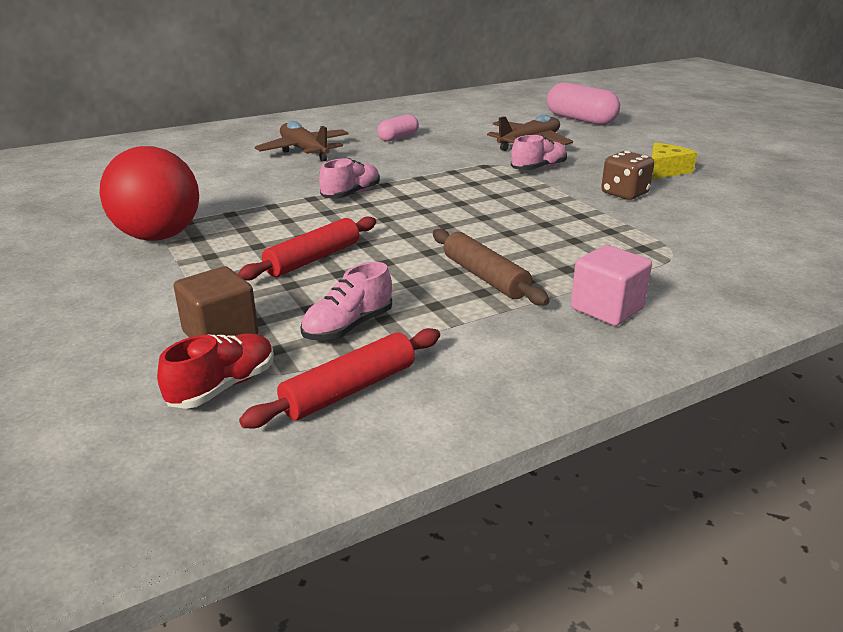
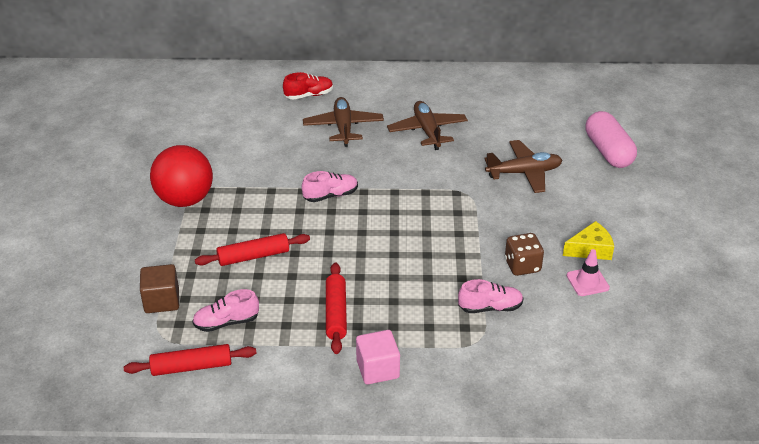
camera: 30 degrees right, 10 degrees up
(223, 387) = (138, 339): red shoe -> red shoe (309, 95)
(398, 138) = (427, 131): pink capsule -> brown plane
(485, 277) = (336, 313): brown rolling pin -> red rolling pin
(538, 168) = (493, 211): pink shoe -> pink shoe (490, 307)
(698, 189) = (587, 282): none -> pink traffic cone

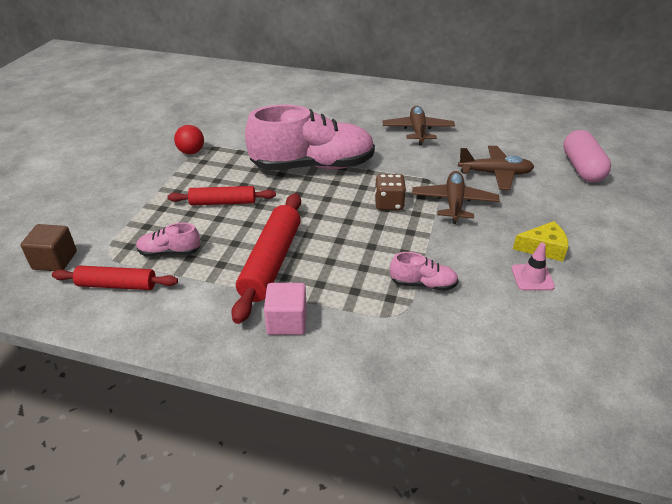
camera: 15 degrees right, 0 degrees up
(162, 301) = (126, 225): brown cube -> brown cube (55, 260)
(185, 200) = (191, 152): red ball -> red ball, size x0.55
(309, 95) = (329, 94): red shoe -> none
(330, 195) = (313, 166): pink shoe -> pink shoe, size x2.38
(336, 313) = (271, 262): red rolling pin -> red rolling pin, size x1.59
(343, 127) = (347, 119): brown plane -> brown plane (454, 203)
(522, 266) = (468, 251): brown dice -> brown dice (389, 204)

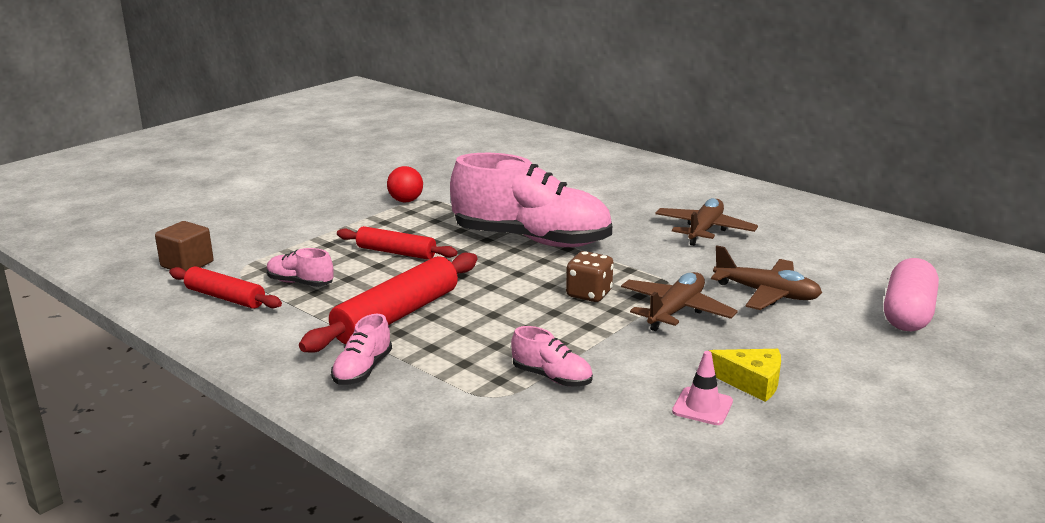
camera: 25 degrees right, 15 degrees down
(287, 322) = (362, 370): pink cube -> pink shoe

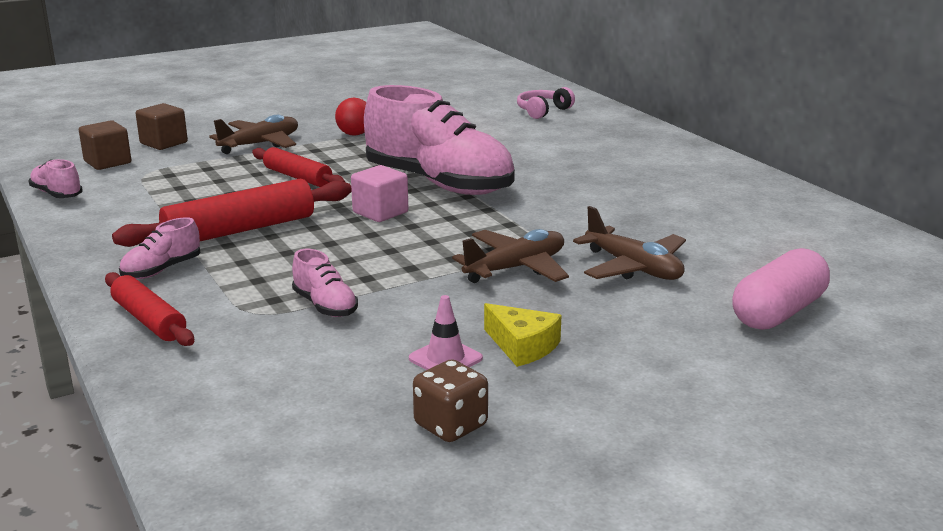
camera: 20 degrees right, 0 degrees up
(225, 235) = (164, 143): none -> brown cube
(225, 297) = (110, 193): red rolling pin -> red rolling pin (149, 320)
(300, 283) = (185, 190): pink shoe -> pink shoe (57, 194)
(508, 276) = (380, 212): none -> pink cube
(551, 156) = (543, 111): none -> pink headphones
(589, 294) = (443, 239): brown dice -> brown dice (450, 425)
(704, 230) = (632, 199): brown plane -> brown plane (260, 144)

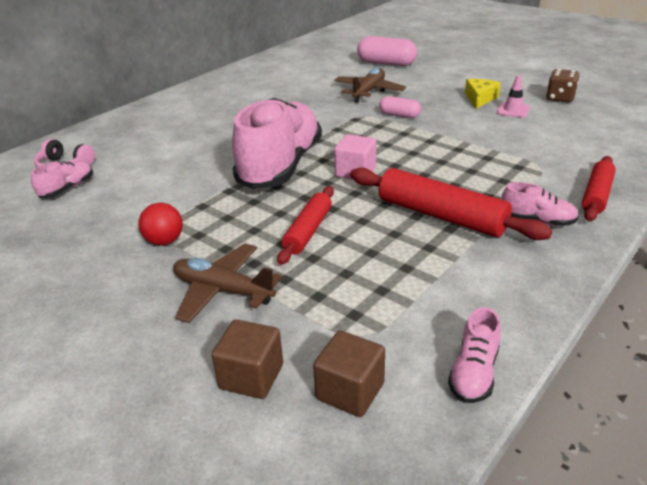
camera: 110 degrees left, 10 degrees up
(325, 306) = (505, 150): pink shoe -> pink shoe (67, 189)
(516, 268) = (399, 115): brown plane -> pink capsule

